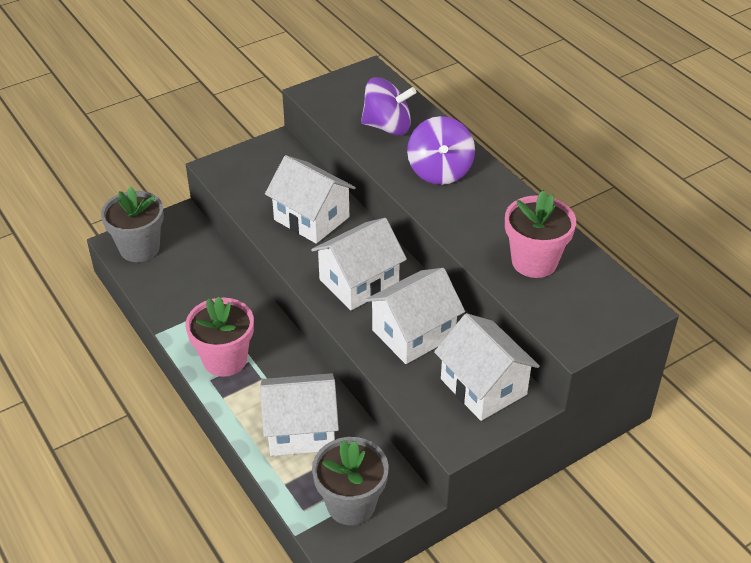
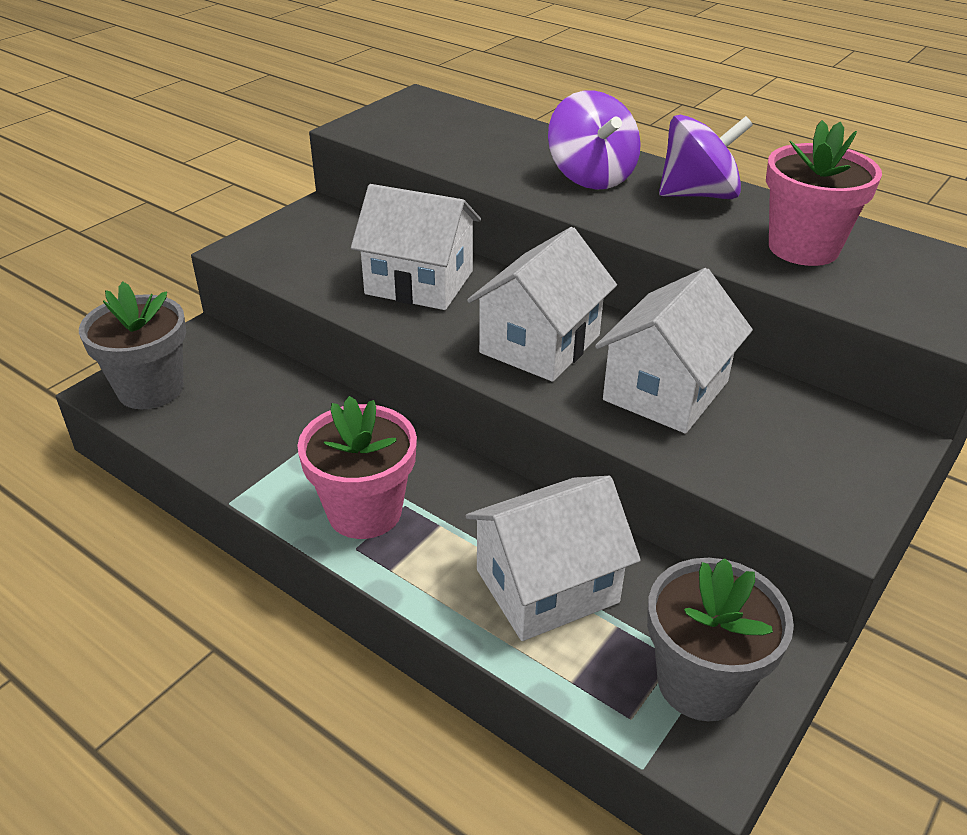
camera: 20 degrees left, 5 degrees down
(387, 127) = (484, 144): purple spinning top -> purple spinning top (698, 195)
(483, 386) = (819, 436): white house -> none

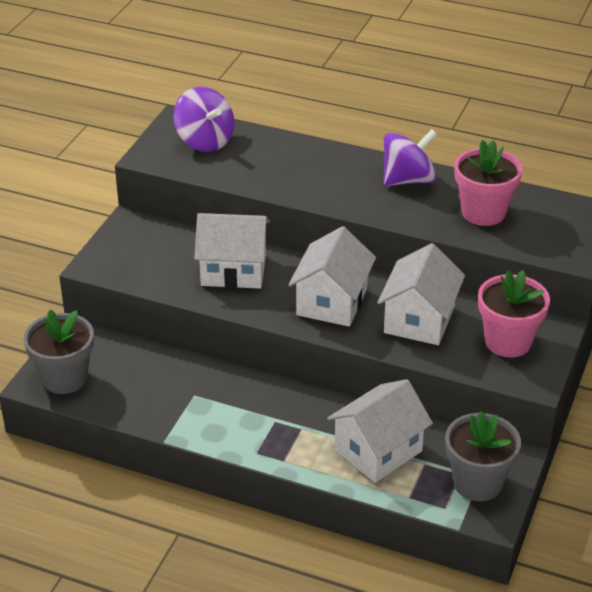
camera: 15 degrees left, 0 degrees up
(364, 511) = (252, 430): pink flower pot -> pink flower pot (508, 342)
(591, 176) = (333, 176): purple spinning top -> purple spinning top (205, 141)

